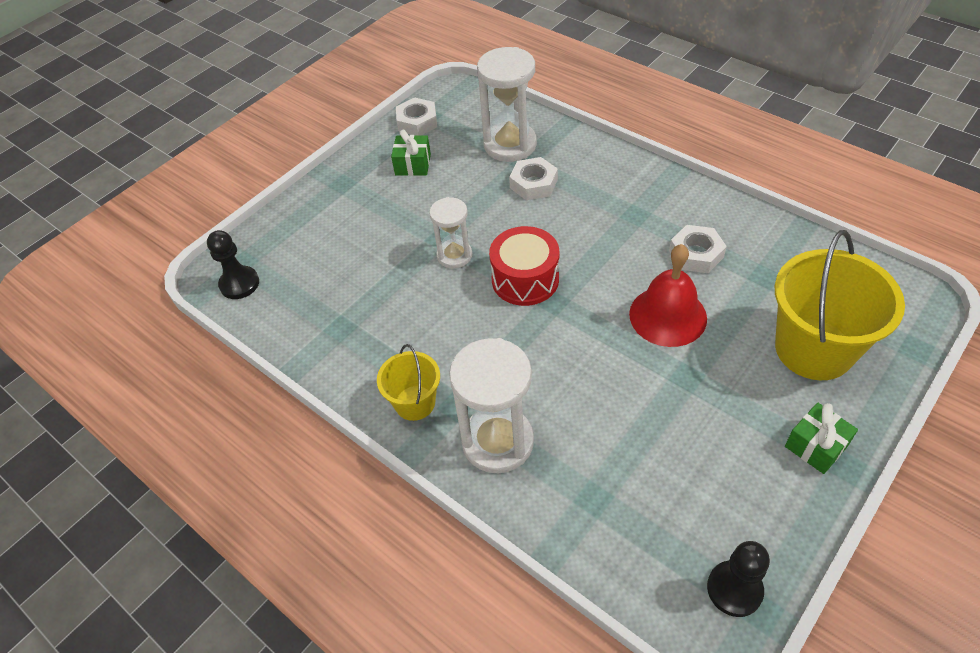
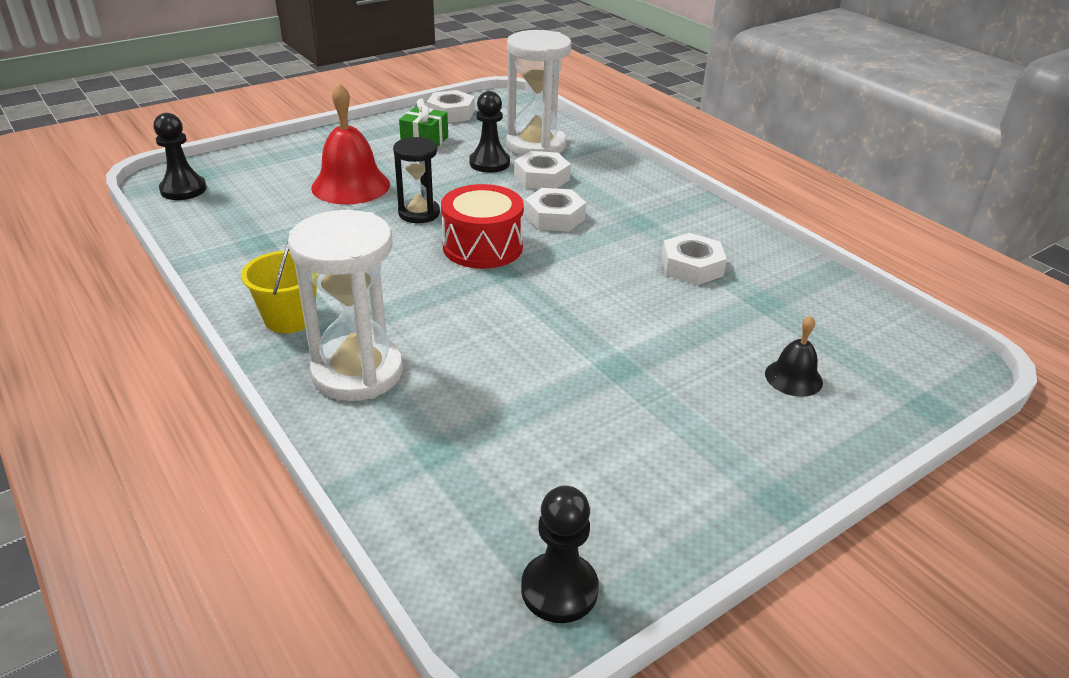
camera: 10 degrees right, 15 degrees down
(454, 255) = (419, 213): white hourglass -> black hourglass
(482, 178) = (489, 163): none -> black pawn
(566, 228) = (554, 217): none -> white nut
(668, 316) = (627, 310): red bell -> red bell (351, 185)
(813, 349) = (793, 378): yellow bucket -> black bell
(816, 446) = (749, 470): green gift -> none

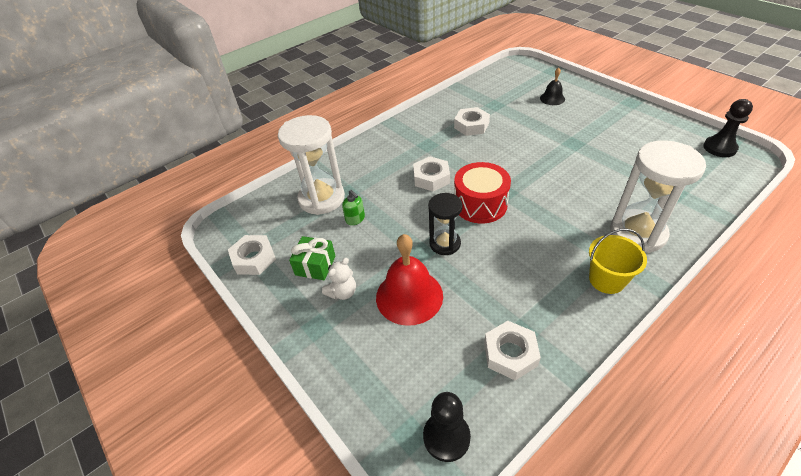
camera: 90 degrees left, 10 degrees up
(378, 153) = (342, 292): none -> white teddy bear
(489, 163) = (355, 219): black pawn -> green soap dispenser
(541, 178) = (375, 189): white nut -> white nut (510, 353)

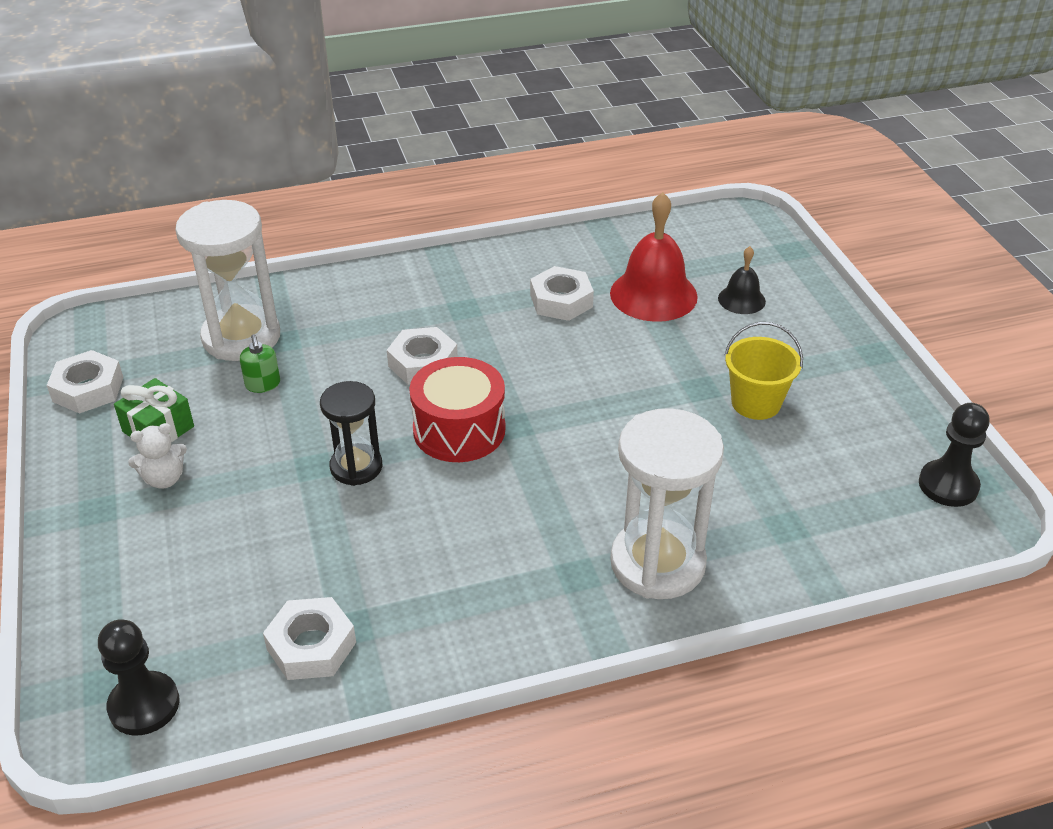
camera: 20 degrees right, 5 degrees down
(409, 296) = (245, 518): red bell -> red bell (653, 294)
(606, 280) = (540, 608): yellow bucket -> yellow bucket (756, 403)

